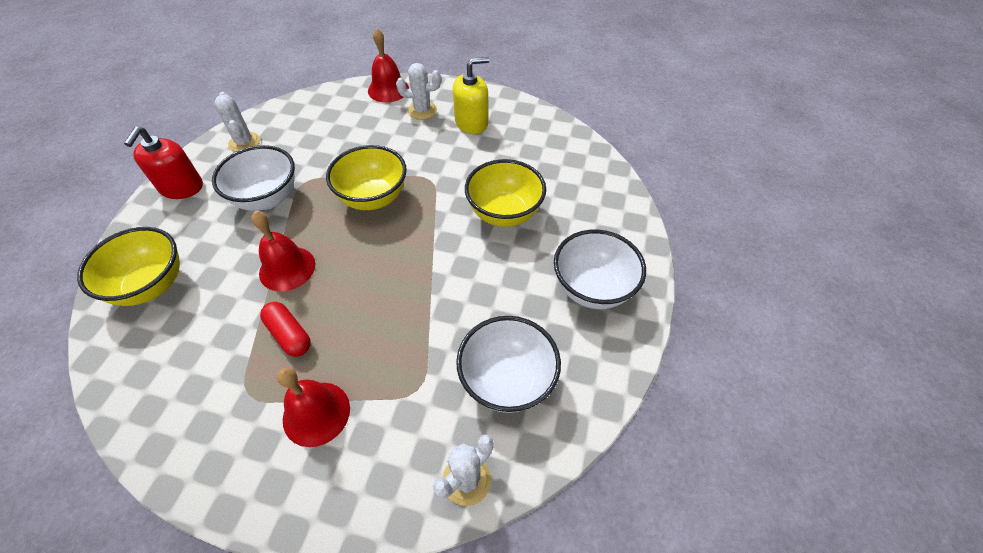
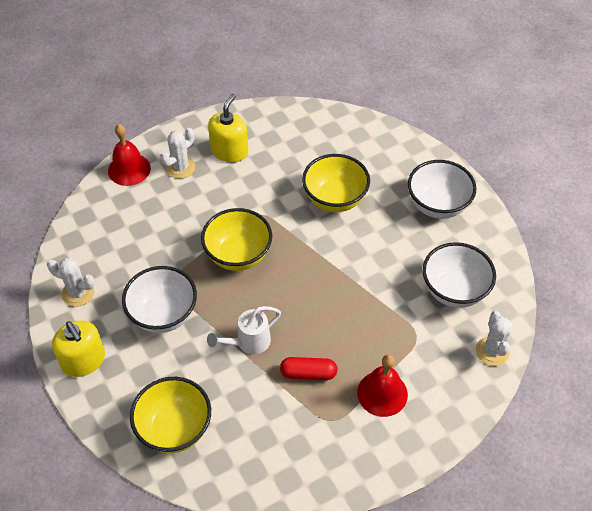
camera: 45 degrees left, 0 degrees up
(181, 187) = (83, 360): red soap dispenser -> yellow soap dispenser
(287, 268) = (249, 342): red bell -> white watering can

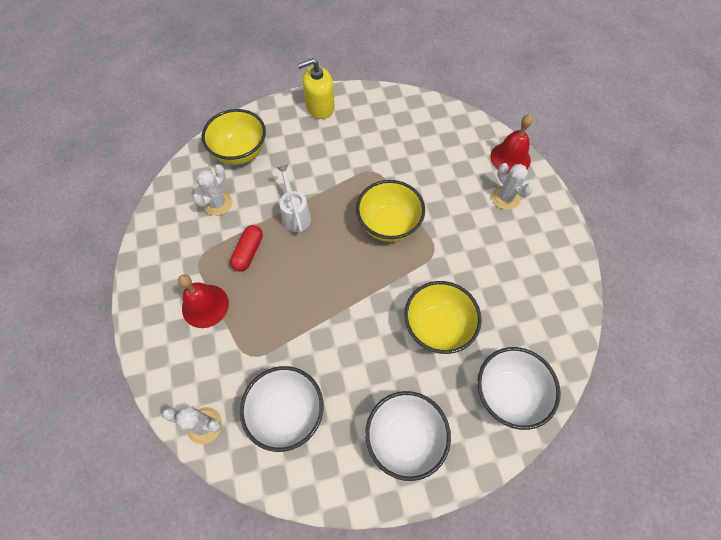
camera: 105 degrees right, 10 degrees up
(78, 293) = (382, 109): white cactus -> white cactus (218, 203)
(163, 315) = (343, 160): white bowl -> white bowl (508, 394)
(229, 151) = (522, 243): yellow soap dispenser -> none

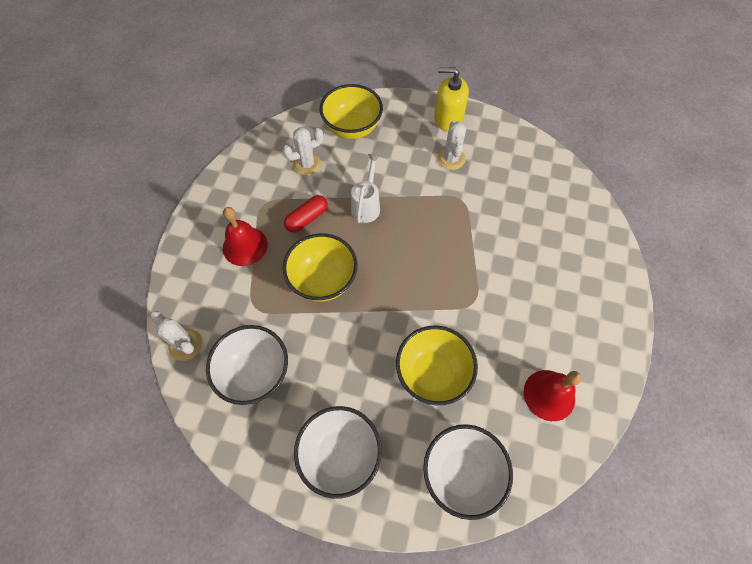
camera: 30 degrees right, 0 degrees up
(388, 225) = (445, 256): yellow bowl -> yellow bowl (323, 280)
(506, 198) = (578, 287): white cactus -> white cactus (451, 159)
(510, 158) = (608, 251): red bell -> red bell (549, 395)

